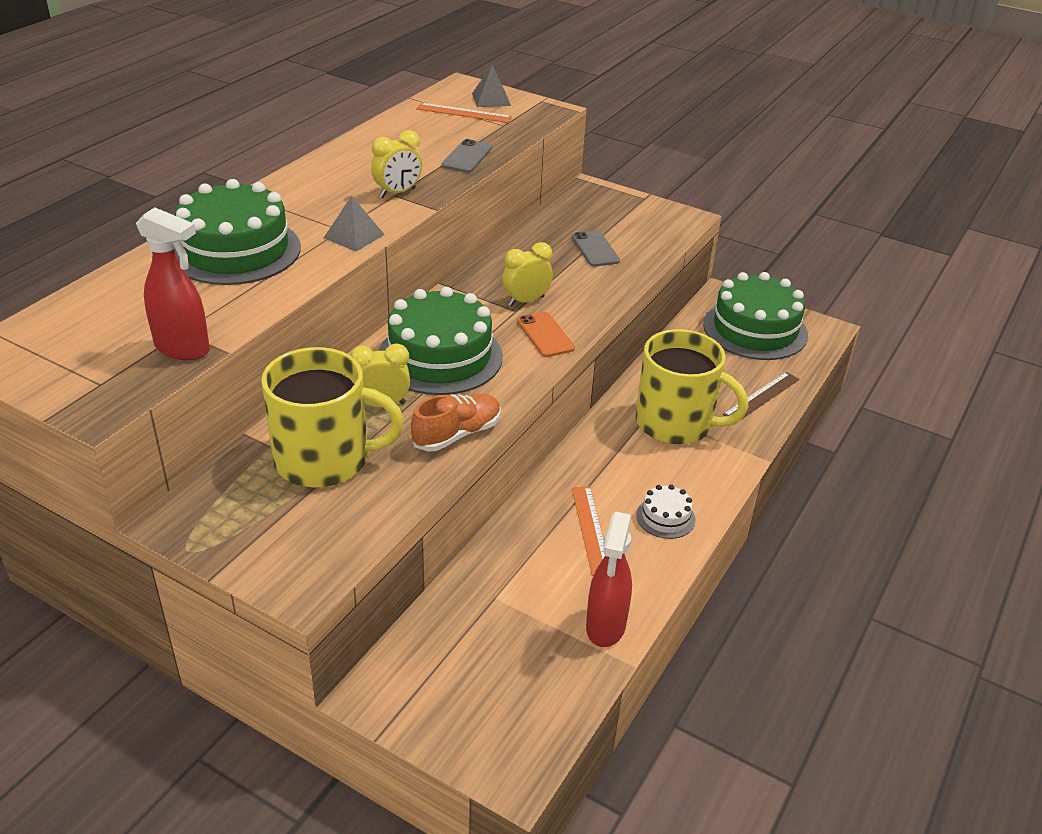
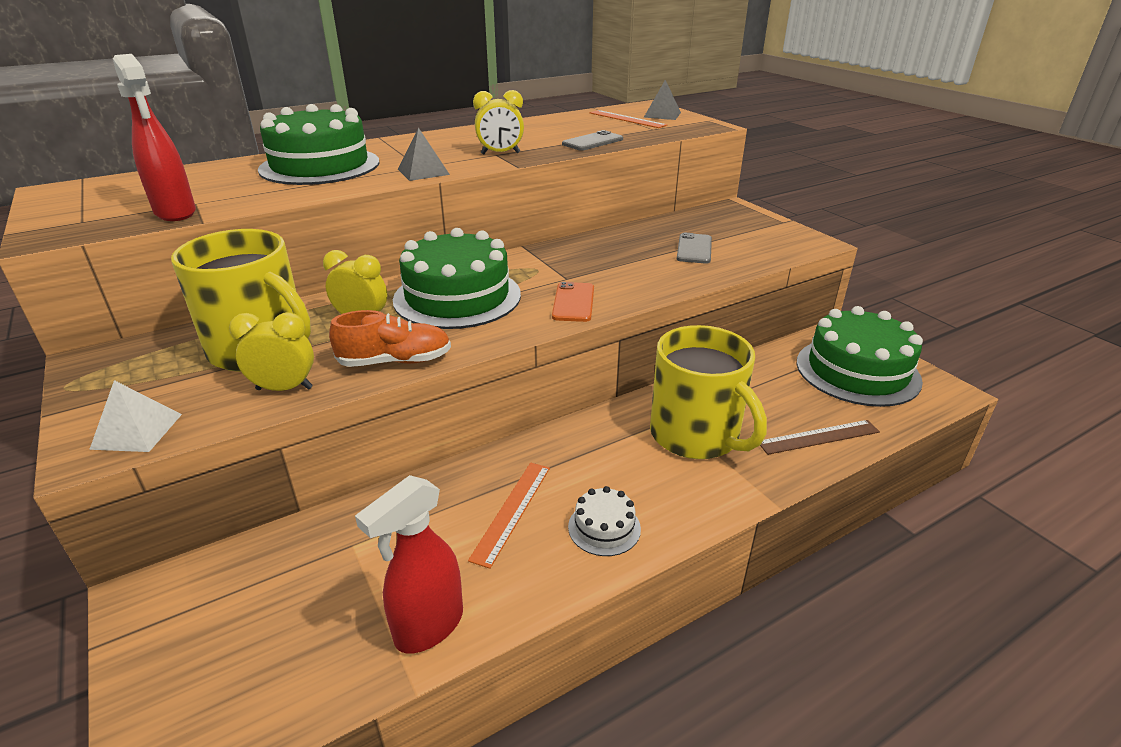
camera: 30 degrees right, 5 degrees down
(317, 561) = (137, 431): none -> white pyramid
(526, 301) = (584, 273): yellow clock -> yellow clock (284, 389)

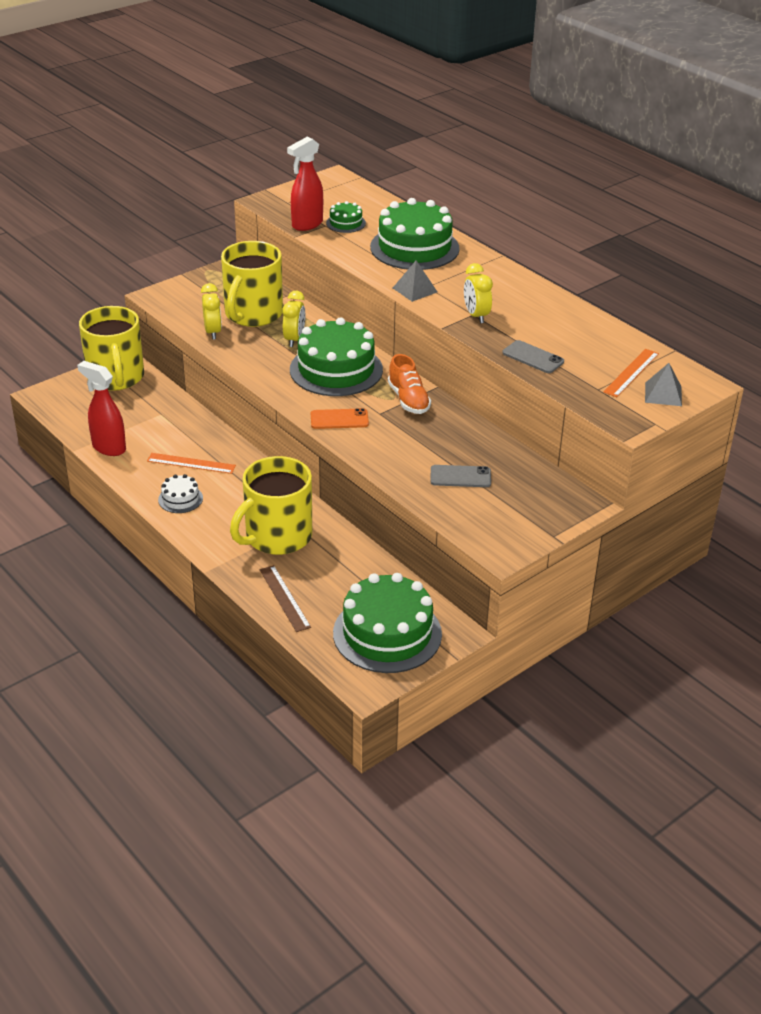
camera: 80 degrees right, 5 degrees up
(137, 431) = (171, 302): white pyramid -> none
(185, 612) = (116, 377): none -> yellow mug
(206, 192) = (346, 223): none -> green cake
(395, 361) = (246, 361): orange shoe -> orange shoe (408, 400)

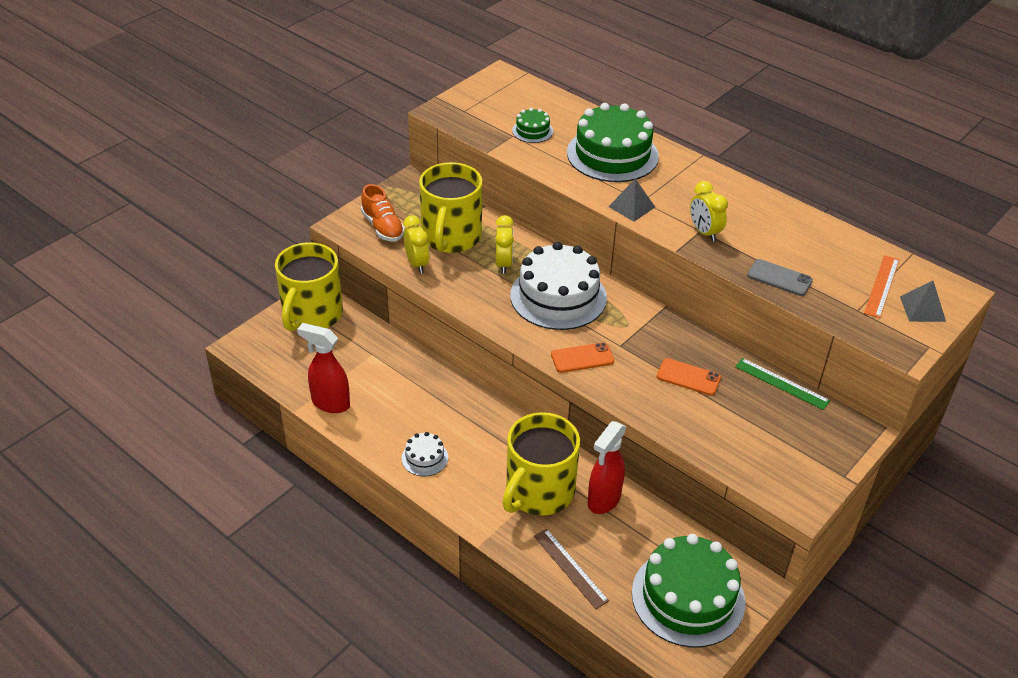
camera: 10 degrees left, 5 degrees up
(116, 377) = (312, 315): yellow mug -> yellow mug turned 45 degrees clockwise
(191, 463) = (422, 412): orange ruler -> none
(307, 224) = (493, 136): red spray bottle -> red spray bottle (603, 500)
(336, 369) = (558, 296): green cake -> white cake
(408, 400) = (643, 325): orange shoe -> orange shoe (383, 227)
(435, 444) = (688, 377): none -> orange phone
(460, 477) = (727, 414): grey phone -> none
(524, 458) = (781, 383): none -> green ruler

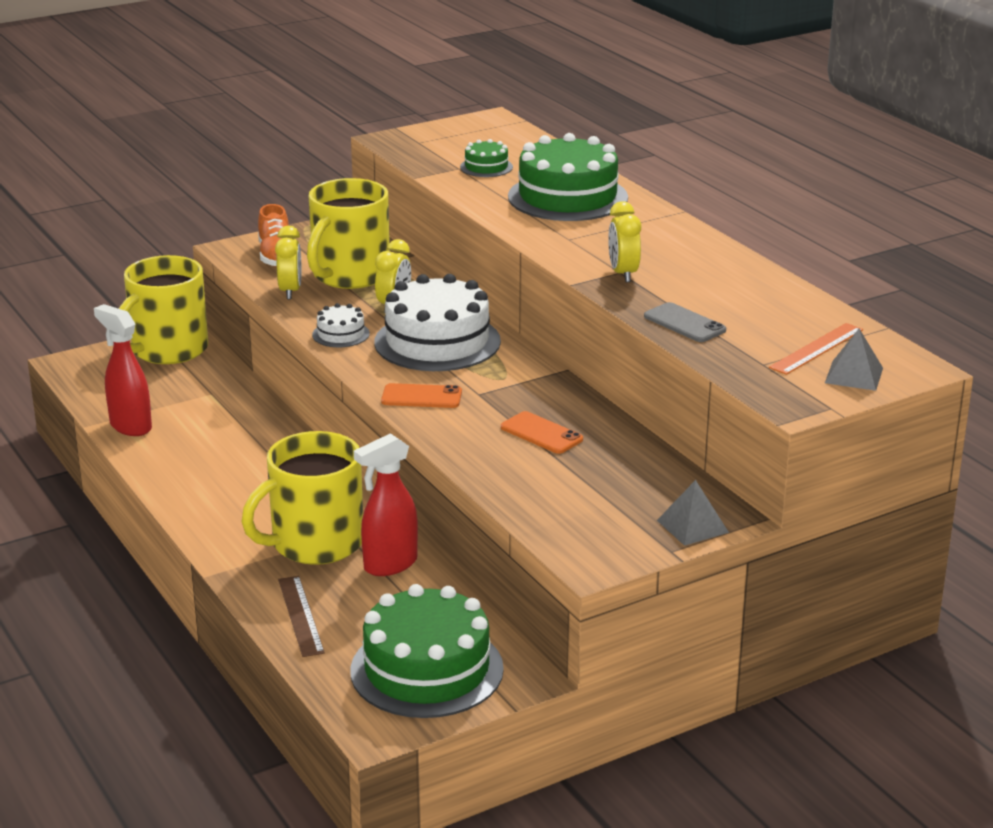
camera: 20 degrees right, 15 degrees down
(424, 458) = (202, 490): white cake -> white cake (341, 334)
(631, 206) = (550, 241): grey pyramid -> grey pyramid (692, 526)
(781, 383) = (659, 458): green ruler -> none

